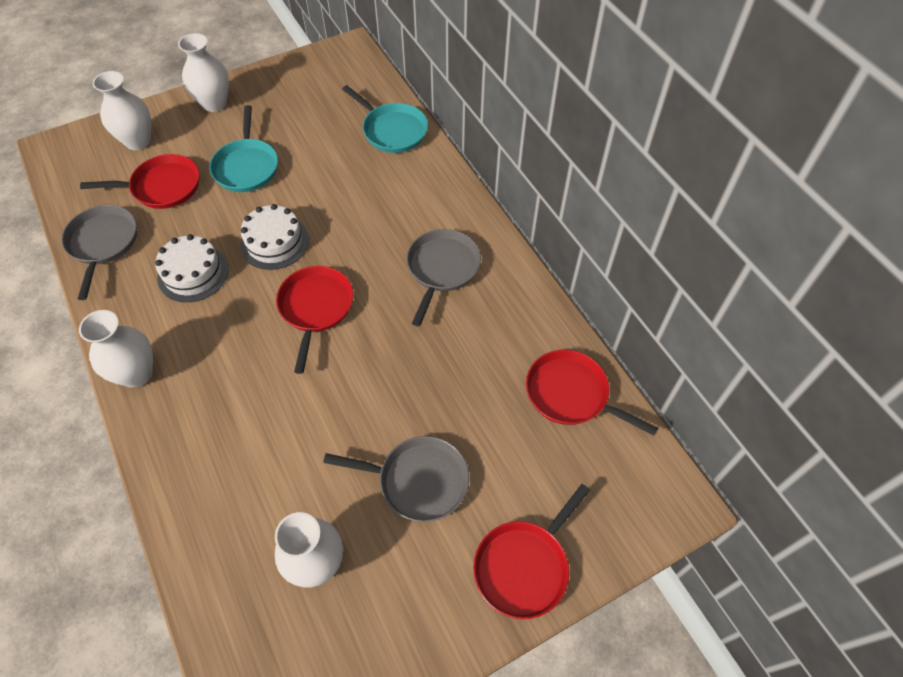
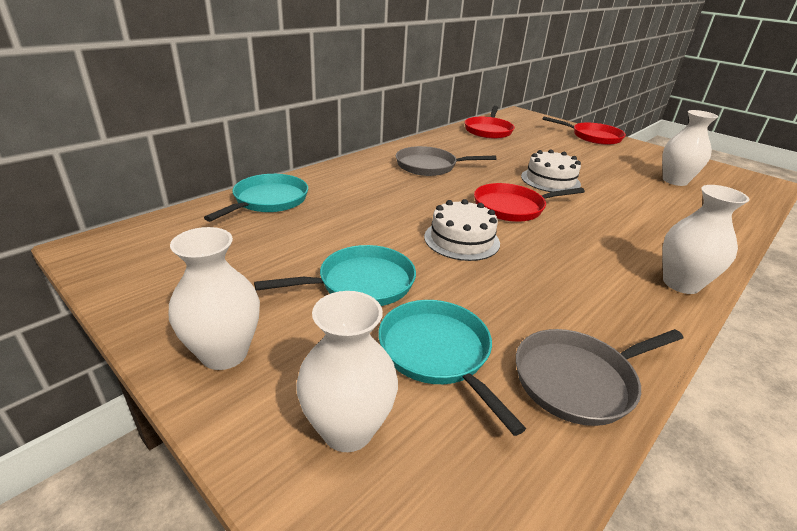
camera: 110 degrees left, 25 degrees down
(162, 187) = (437, 353): red pan -> turquoise pan
(193, 273) = (544, 281): white cake -> white cake (550, 180)
(418, 481) = (589, 161): grey pan -> none

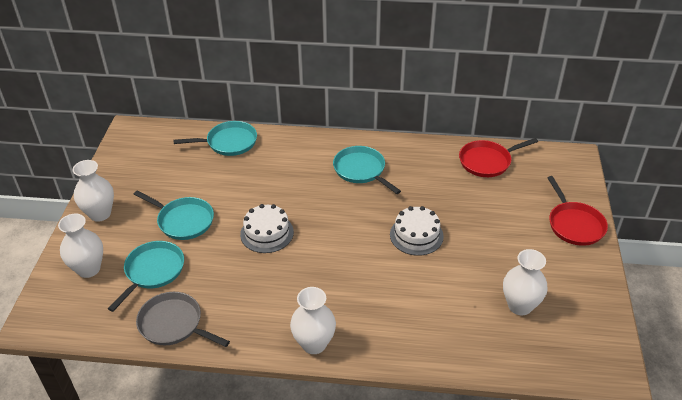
camera: 55 degrees right, 10 degrees up
(429, 166) = (361, 170): grey pan -> turquoise pan
(512, 207) = (340, 235): red pan -> none

